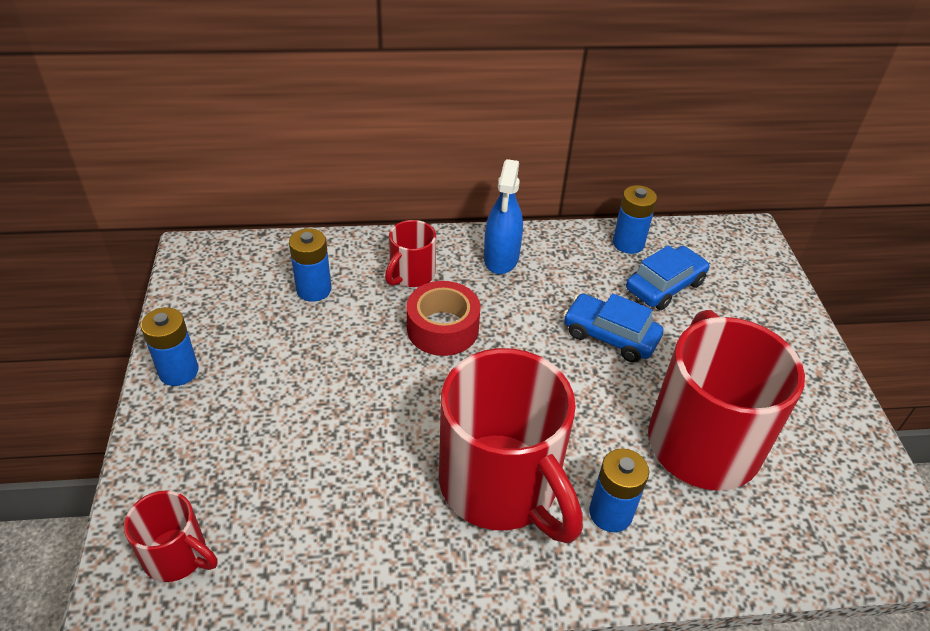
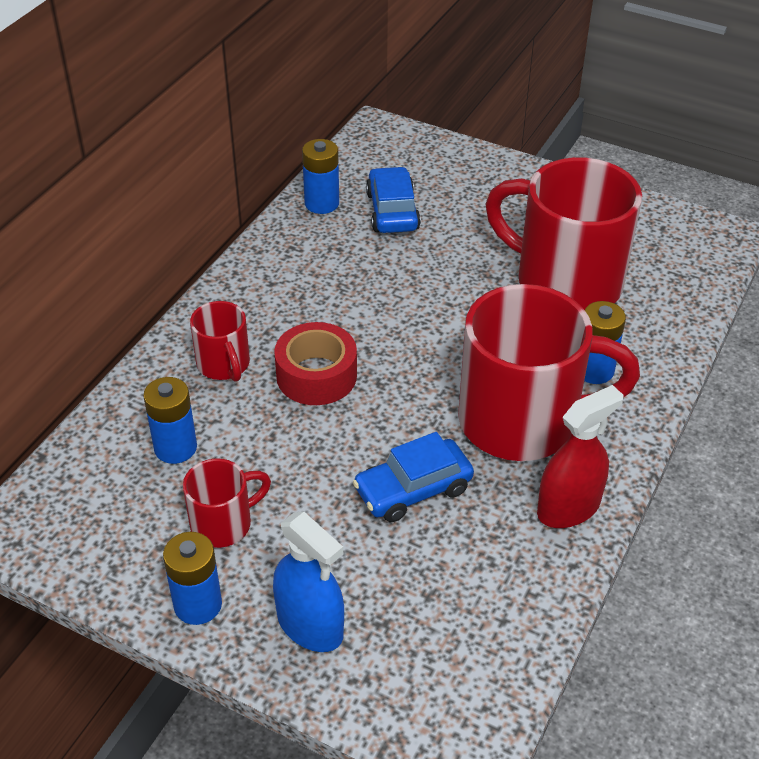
camera: 55 degrees left, 0 degrees up
(177, 556) = (439, 681): red mug -> red mug (223, 524)
(424, 568) = (568, 508): none -> red spray bottle
(501, 258) = (262, 292): blue spray bottle -> blue spray bottle (310, 625)
(610, 336) = (419, 274): blue car -> blue car (413, 489)

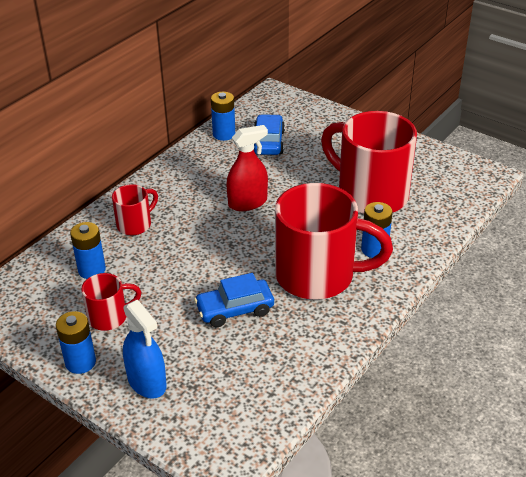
camera: 10 degrees right, 5 degrees down
(224, 365) = (135, 224): red mug -> red mug turned 120 degrees counterclockwise
(316, 375) = (192, 236): red tape -> none
(568, 508) = (333, 331): red spray bottle -> red spray bottle (247, 202)

